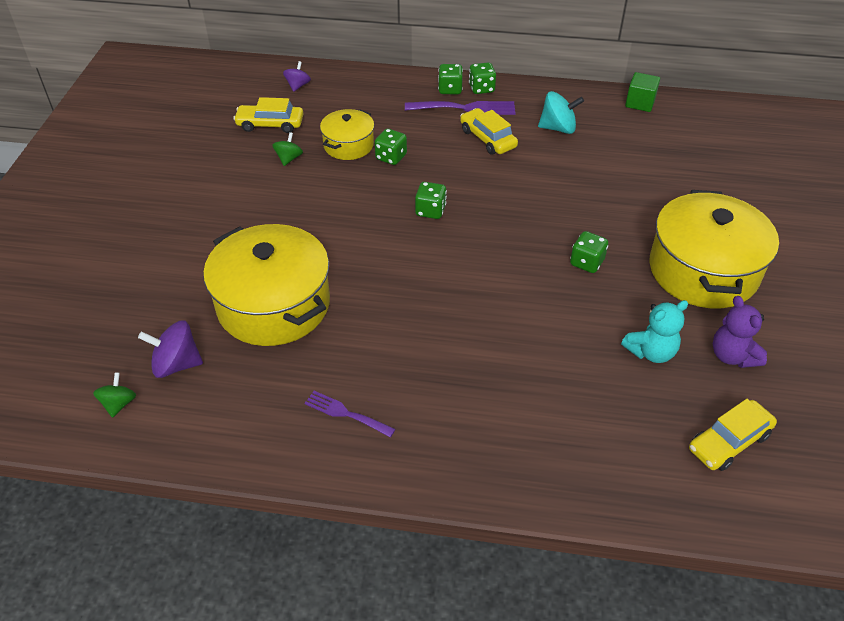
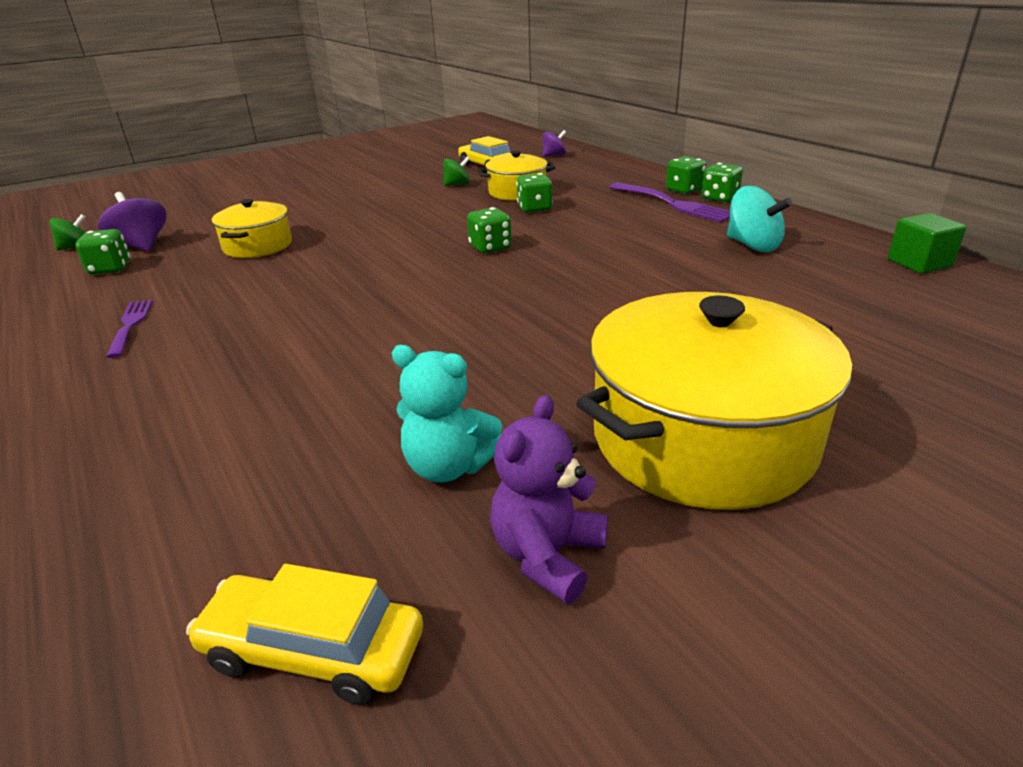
camera: 50 degrees right, 15 degrees down
(273, 305) = (258, 246): yellow pot -> yellow pot, size x0.54
(488, 139) = (653, 227): yellow car -> none
(586, 262) = (556, 348): green dice -> green dice (110, 269)

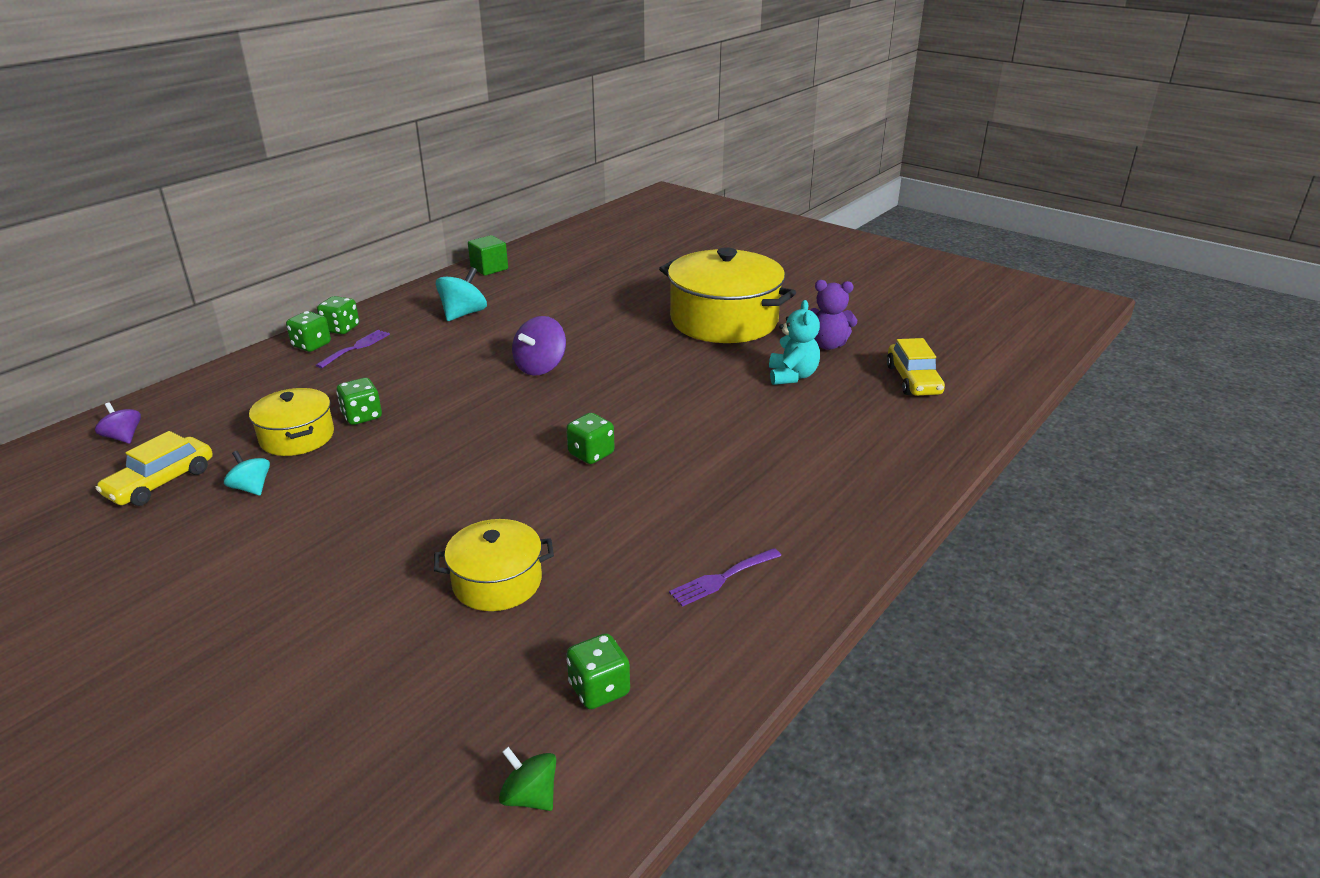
camera: 110 degrees left, 0 degrees up
(142, 246) = (511, 707): purple spinning top -> purple spinning top (540, 367)
(457, 184) = (251, 488): green spinning top -> turquoise spinning top
(490, 247) = (482, 421): green dice -> green dice (591, 454)
(673, 204) = (356, 347): purple fork -> purple fork, size x0.62

